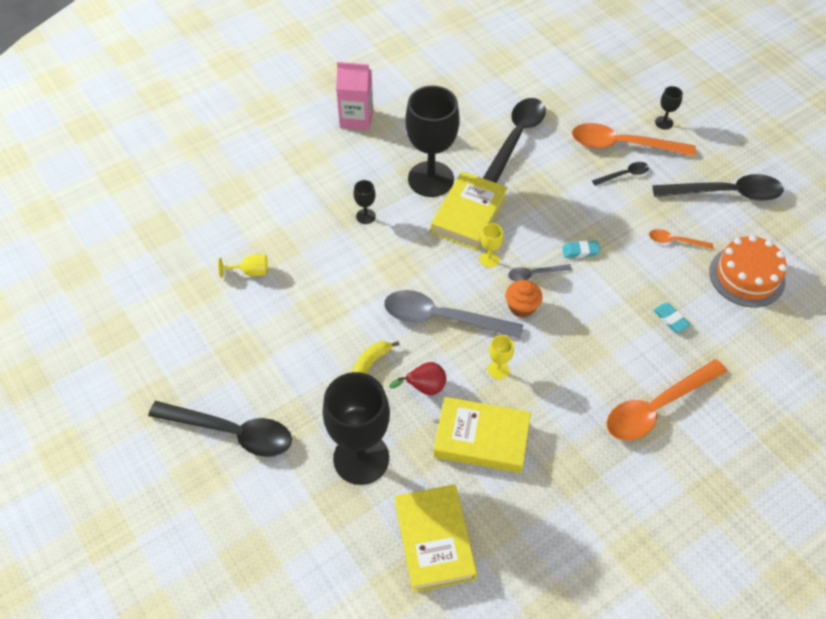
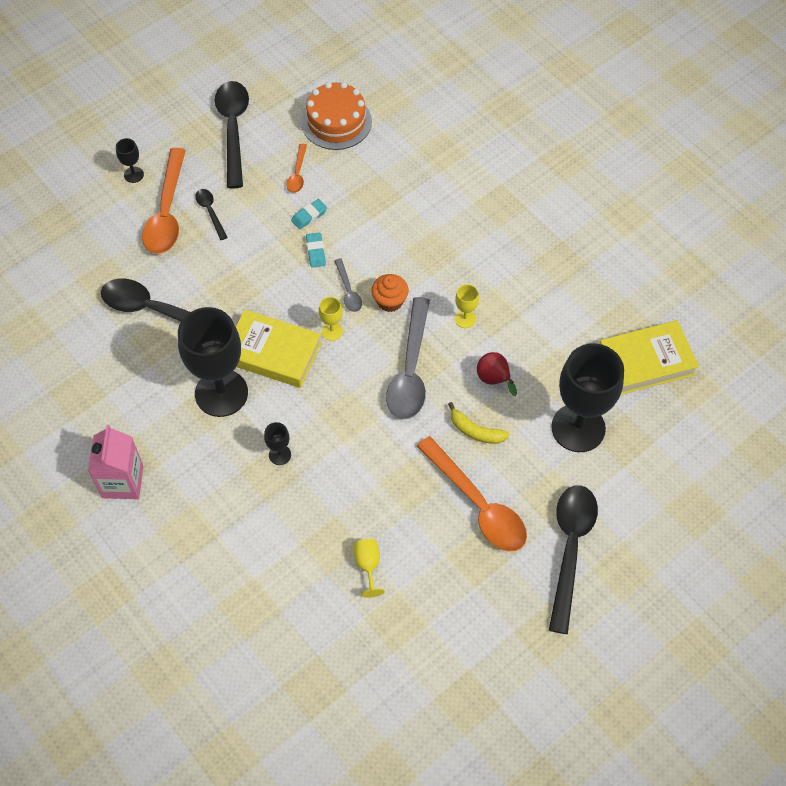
camera: 95 degrees left, 5 degrees up
(481, 439) = (541, 330): yellow book -> none
(657, 407) = (487, 197): orange spoon -> orange spoon (477, 504)
(670, 319) = (391, 182): turquoise eraser -> turquoise eraser (309, 216)

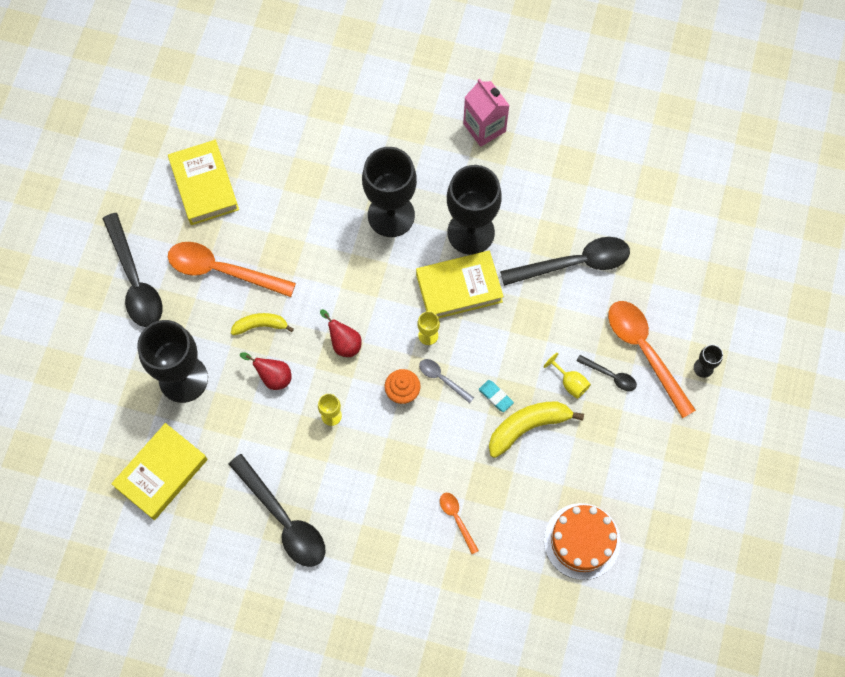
camera: 145 degrees right, 10 degrees up
(233, 129) = (662, 470): black spoon -> black spoon (283, 519)
(280, 455) = (391, 215): black goblet -> black goblet, size x2.43
(297, 174) = (571, 462): orange spoon -> orange spoon (457, 519)
(309, 216) = (527, 427): turquoise eraser -> yellow banana
(368, 566) = (270, 179): yellow goblet -> yellow goblet (570, 382)
(410, 370) = (344, 343): grey spoon -> red pear
(439, 604) = (204, 185): none -> yellow book

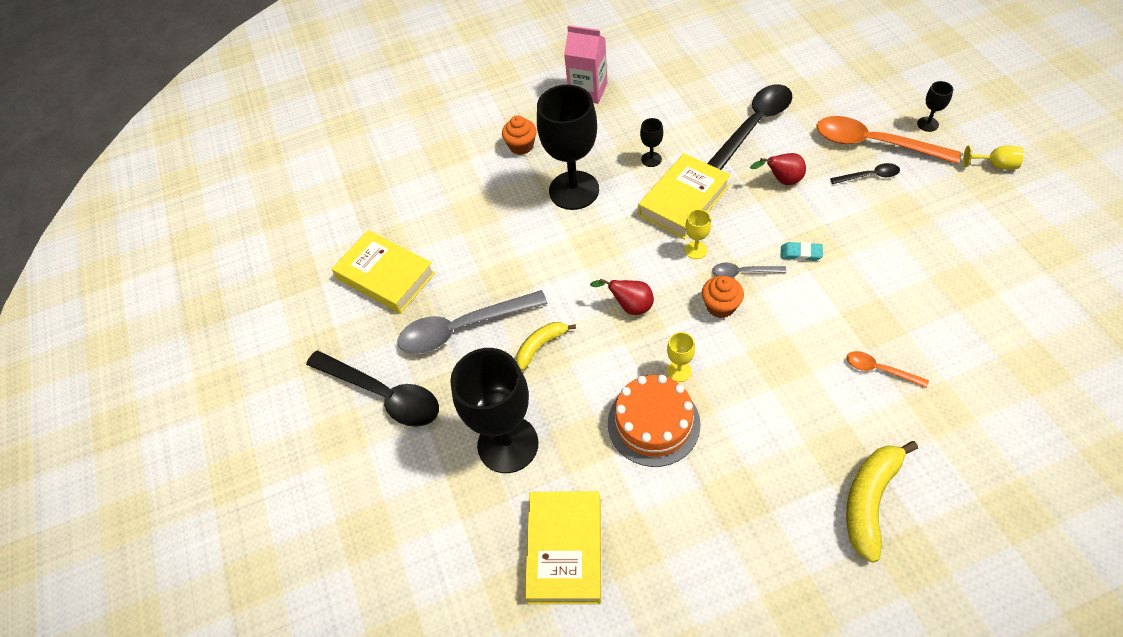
camera: 30 degrees left, 15 degrees down
(222, 270) = (463, 328): orange spoon -> grey spoon
(273, 377) = (593, 379): red pear -> red pear (782, 180)
(283, 519) = (728, 496): black spoon -> none
(389, 142) = (521, 146): none -> orange cupcake
(471, 232) = (651, 159): black goblet -> black goblet, size x0.41
(527, 427) = (851, 256): yellow banana -> yellow banana (870, 500)
(570, 382) = (845, 202): yellow goblet -> yellow goblet (995, 165)
(582, 541) = (997, 306): orange cake -> orange cake (653, 423)

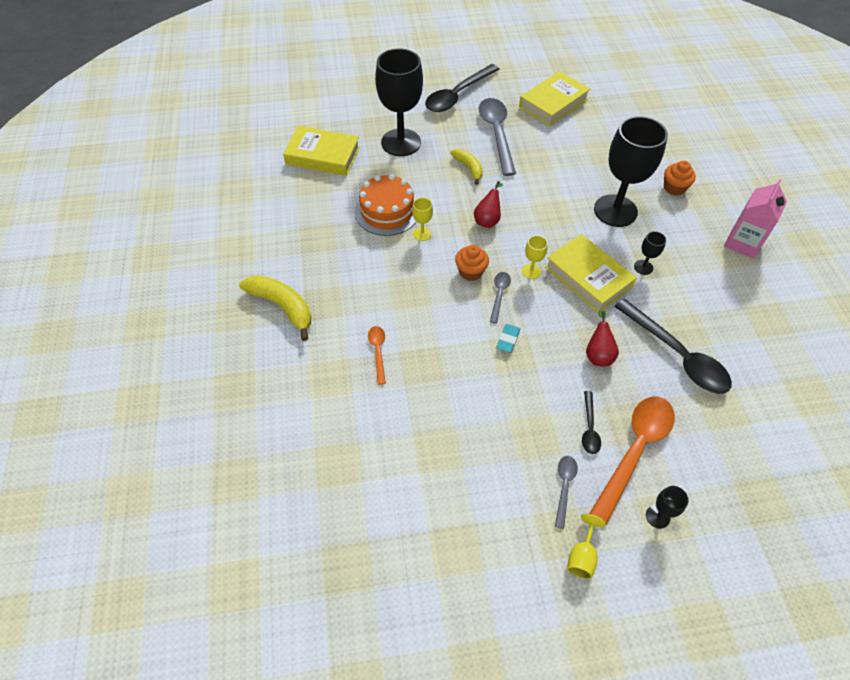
camera: 95 degrees right, 0 degrees up
(879, 370) = (378, 352): orange spoon -> orange spoon turned 45 degrees counterclockwise
(940, 185) = (564, 487): none -> grey spoon

